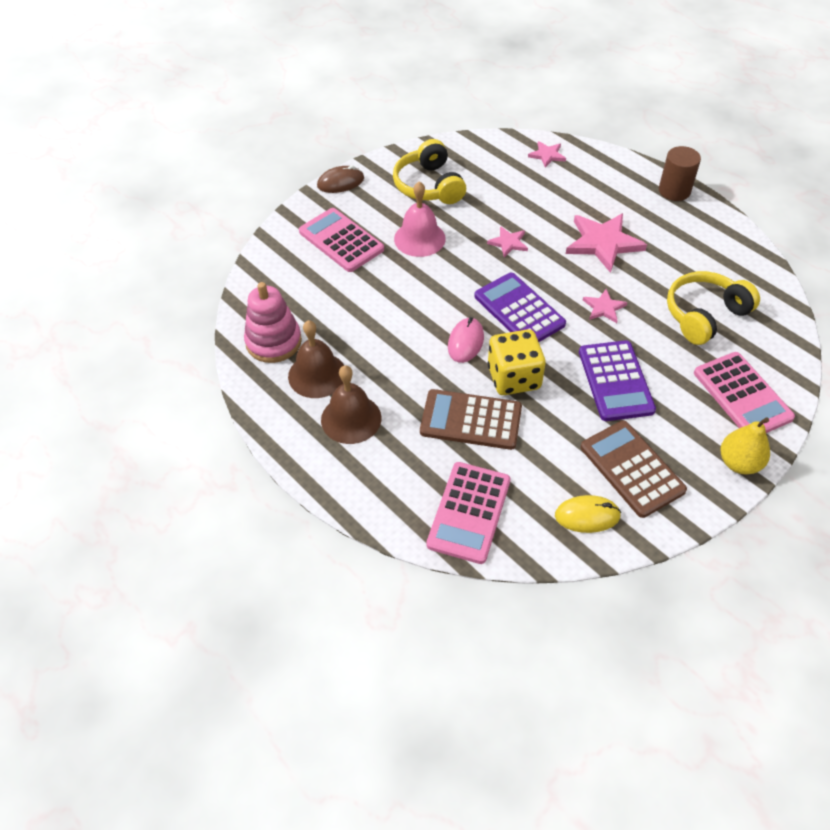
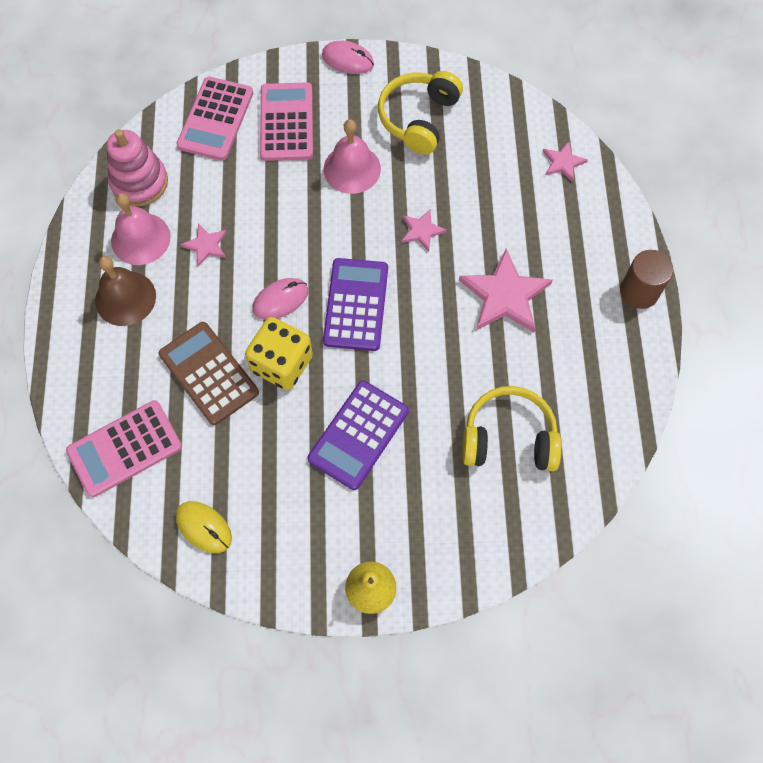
camera: 40 degrees right, 15 degrees up
(317, 375) = (140, 238): brown bell -> pink bell
(340, 182) = (348, 60): brown mouse -> pink mouse
(604, 308) = (429, 359): pink star -> pink star (206, 245)
(632, 469) = (281, 520): brown calculator -> none
(742, 395) = (447, 537): pink calculator -> pink calculator (215, 119)

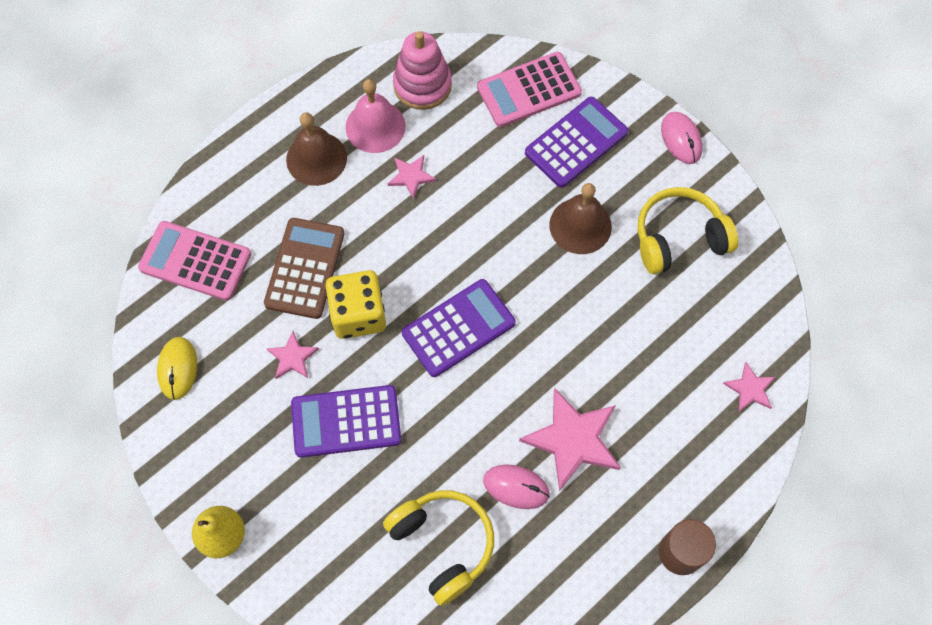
camera: 50 degrees right, 0 degrees up
(280, 300) = (412, 268): pink mouse -> pink mouse (516, 487)
(287, 122) = (576, 143): pink calculator -> purple calculator
(352, 169) = (580, 225): pink bell -> brown bell
(421, 231) = (573, 325): pink star -> pink star (292, 357)

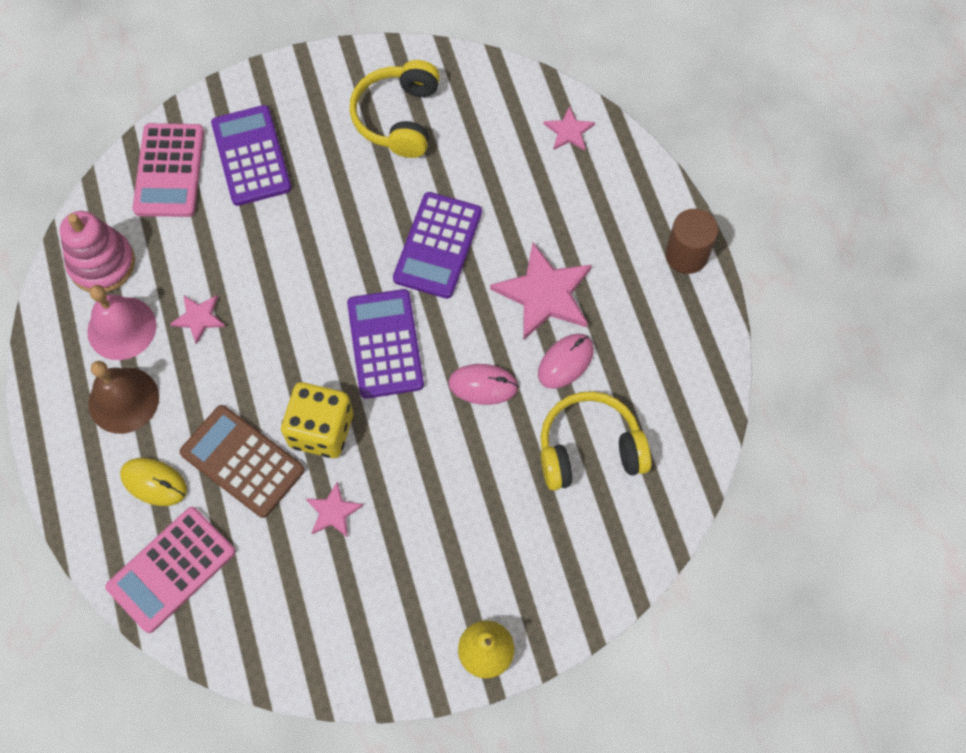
camera: 65 degrees left, 0 degrees up
(178, 369) = (285, 633): yellow mouse -> yellow mouse (154, 482)
(346, 421) = (427, 487): purple calculator -> purple calculator (437, 245)
(580, 225) = (339, 192): brown bell -> none
(681, 139) = (301, 68): pink mouse -> pink mouse (483, 385)

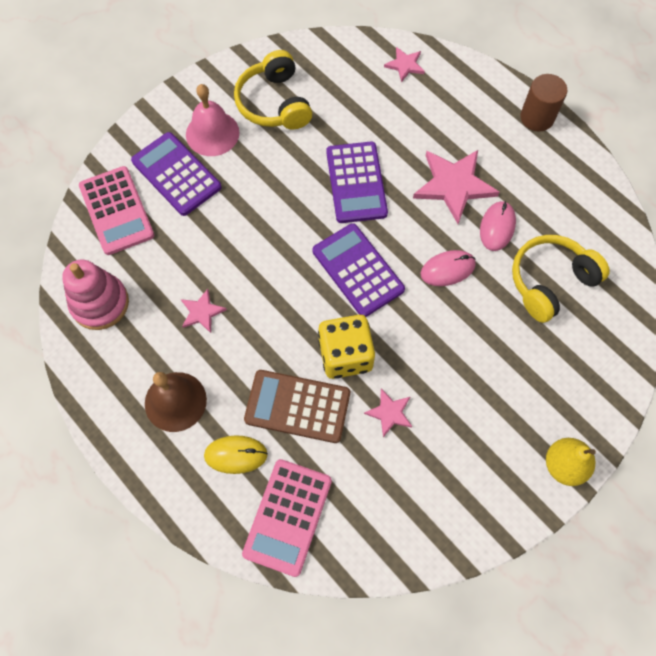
camera: 25 degrees left, 0 degrees up
(121, 328) = (143, 346): pink bell -> pink bell (212, 133)

